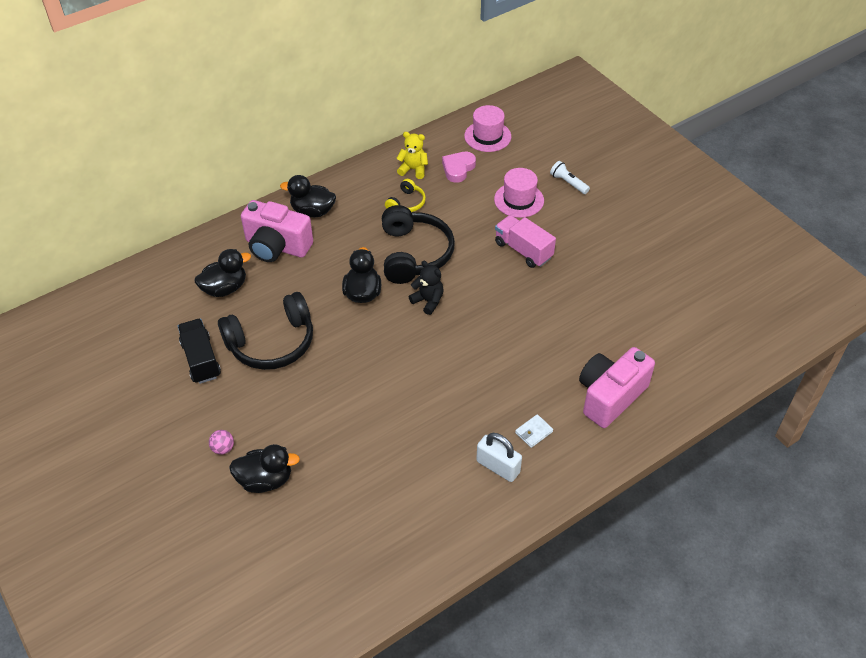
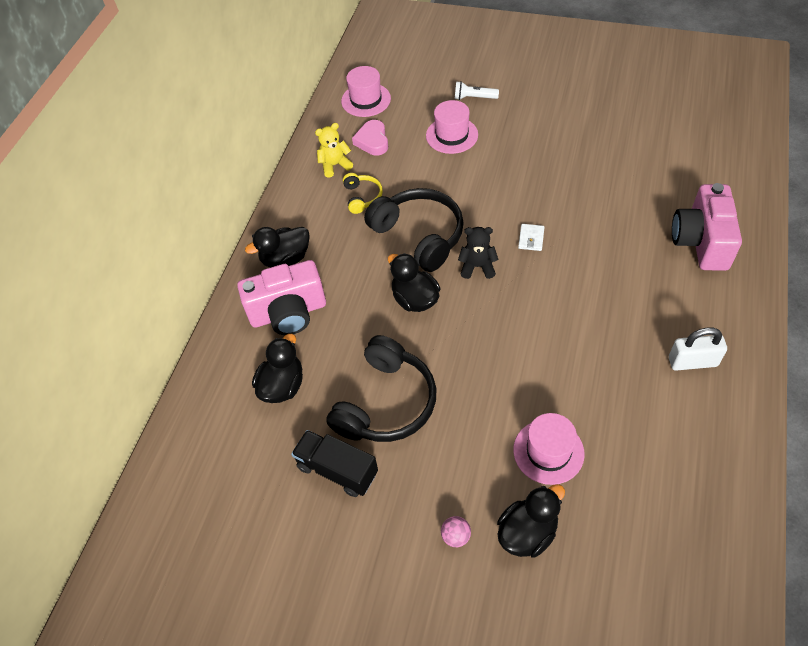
camera: 35 degrees left, 5 degrees up
(334, 446) = (548, 451): none -> pink hat
(523, 250) = (503, 173): pink truck -> none
(533, 432) = (684, 312): white wallet -> white wallet (531, 239)

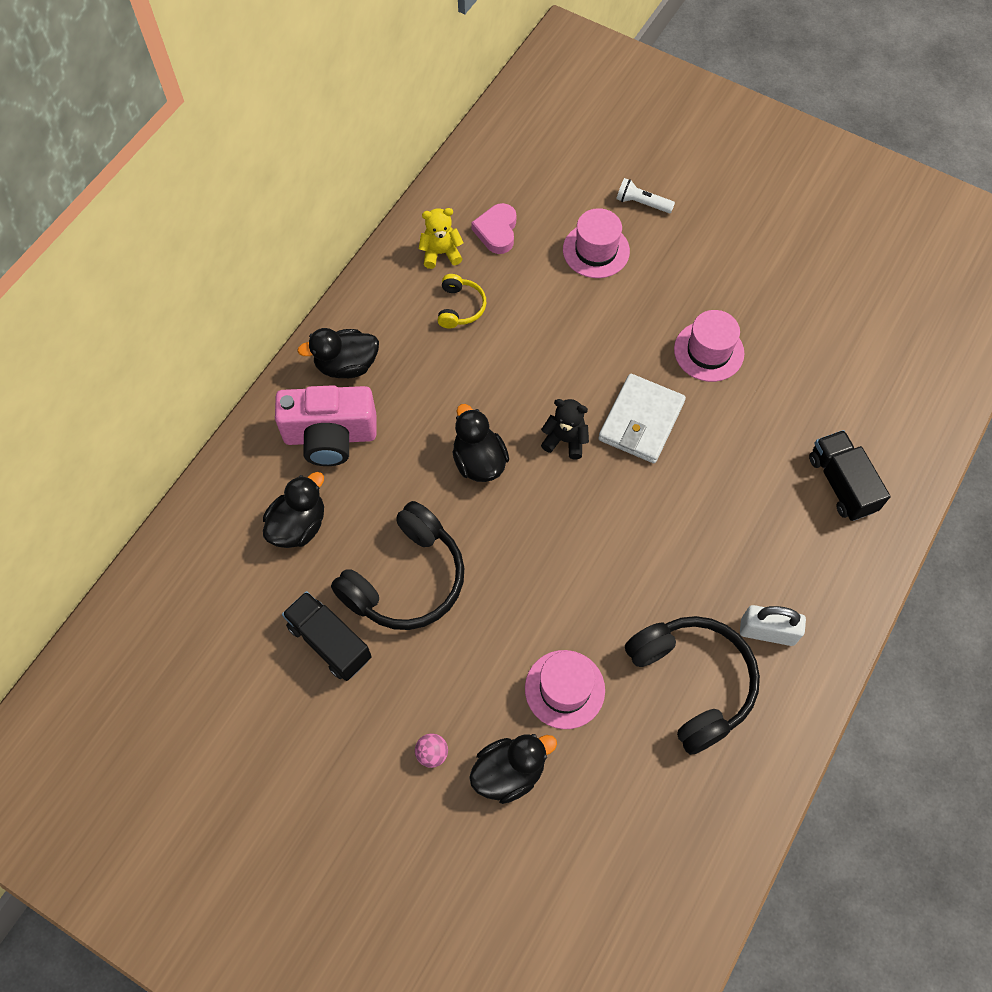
camera: 10 degrees right, 10 degrees up
(366, 100) = (507, 169): pink hat -> pink hat (709, 351)
(419, 235) = (511, 379): black headphones -> black headphones (692, 682)
(531, 239) = (641, 421): white wallet -> white wallet, size x2.15
(701, 242) = (841, 484): pink camera -> black truck

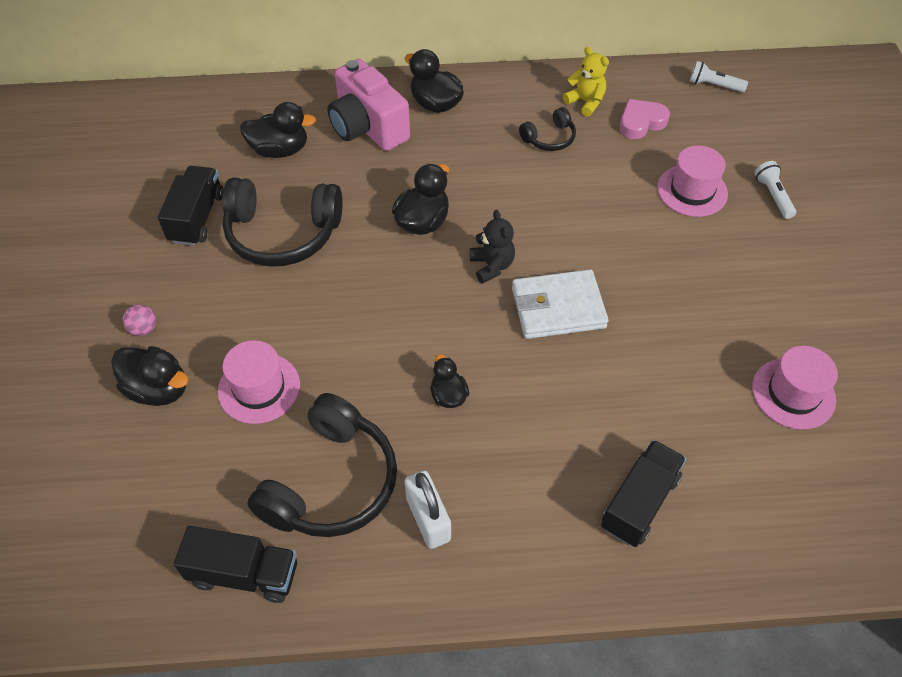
camera: 55 degrees right, 10 degrees down
(460, 307) = (549, 138): yellow headphones -> black headphones
(499, 153) = (714, 86): none -> white flashlight
(669, 551) = (448, 395): none -> black duck
(709, 351) = (676, 320): pink hat -> pink hat (793, 393)
(732, 791) = (244, 574): none -> black truck

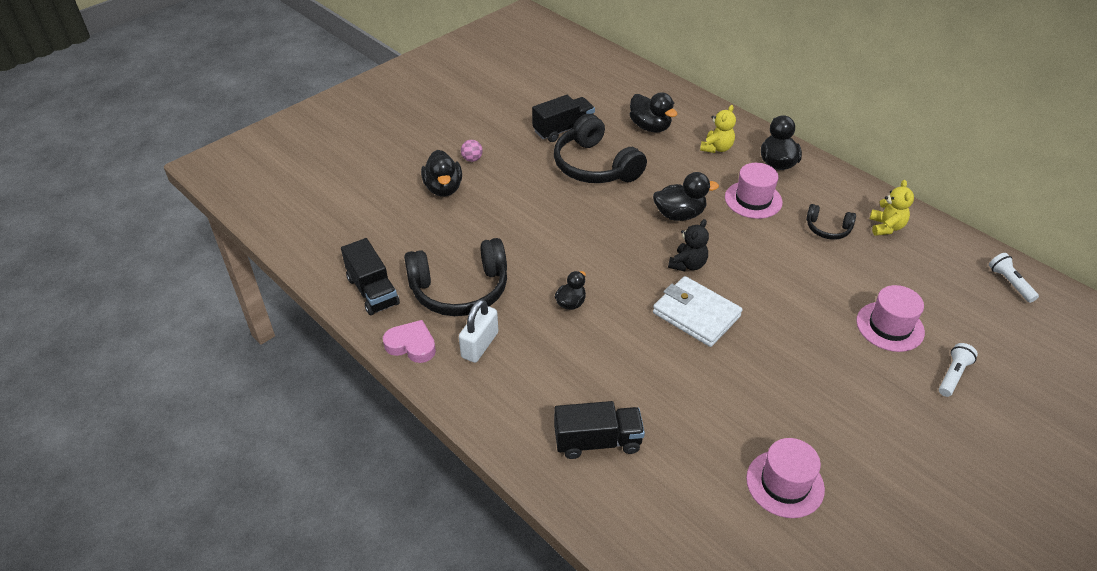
camera: 50 degrees right, 10 degrees down
(259, 388) = (486, 223): pink hat -> pink hat (753, 200)
(368, 127) = (716, 148): pink camera -> yellow teddy bear
(641, 122) = (911, 264): pink heart -> pink heart (411, 345)

